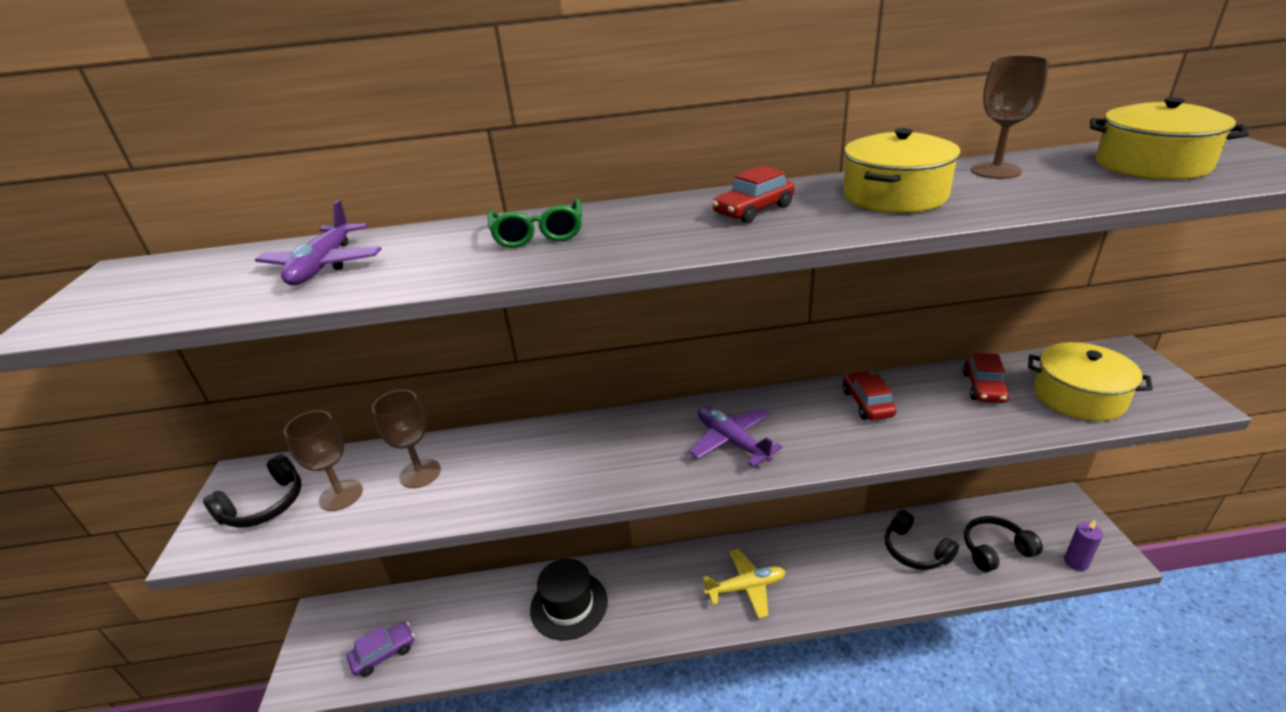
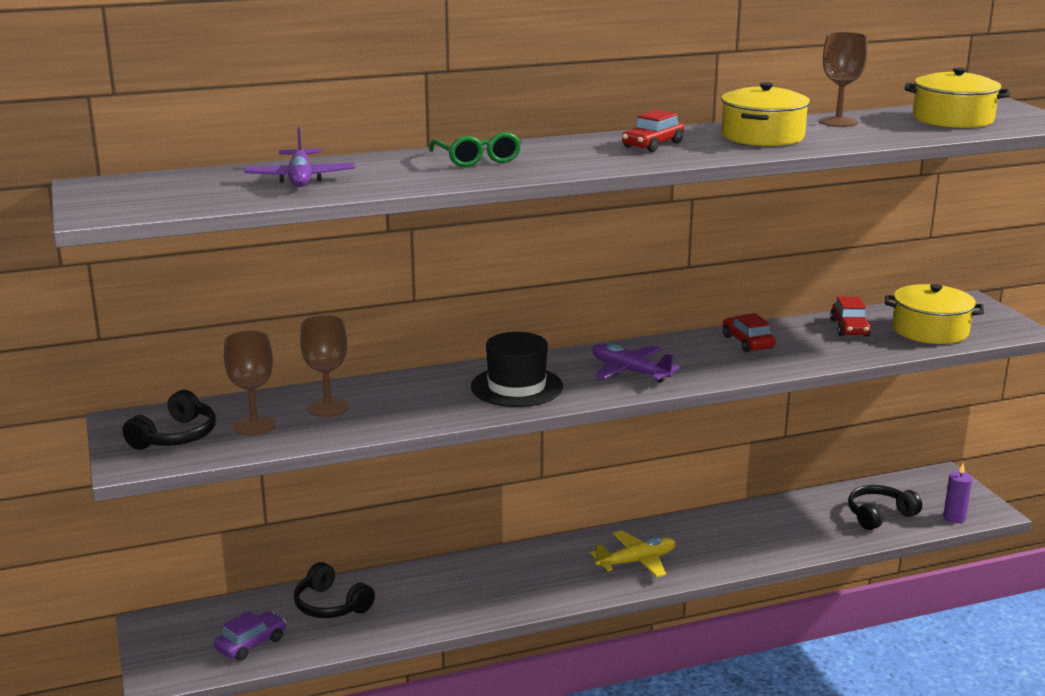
camera: 15 degrees left, 10 degrees down
(569, 605) = (448, 590): black hat -> black hat (516, 387)
(915, 550) = (802, 521): black headphones -> black headphones (331, 605)

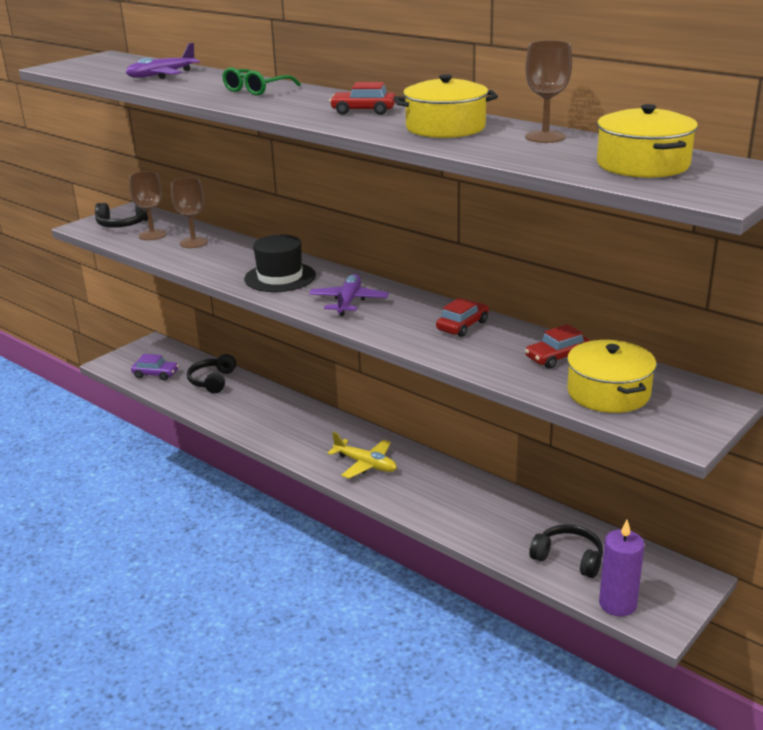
camera: 60 degrees right, 5 degrees up
(954, 518) = (617, 604): purple candle -> purple candle, size x1.56

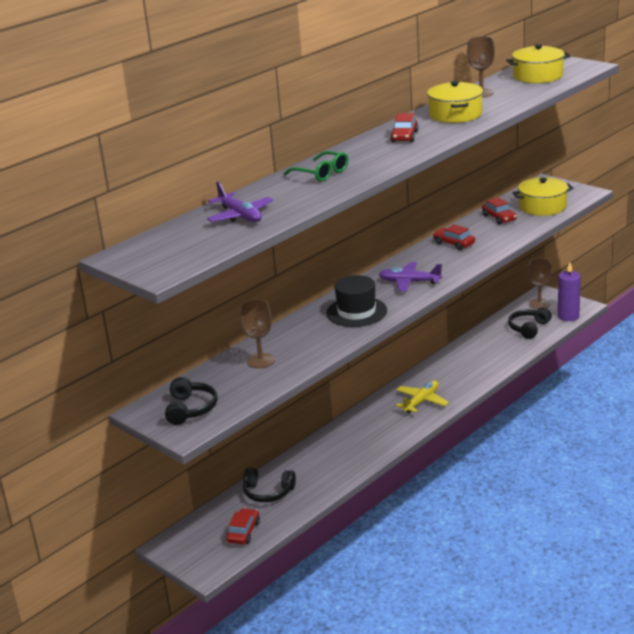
camera: 85 degrees left, 0 degrees up
(152, 235) = (230, 386): brown goblet -> brown goblet (539, 304)
(156, 374) = (243, 532): purple car -> red car

